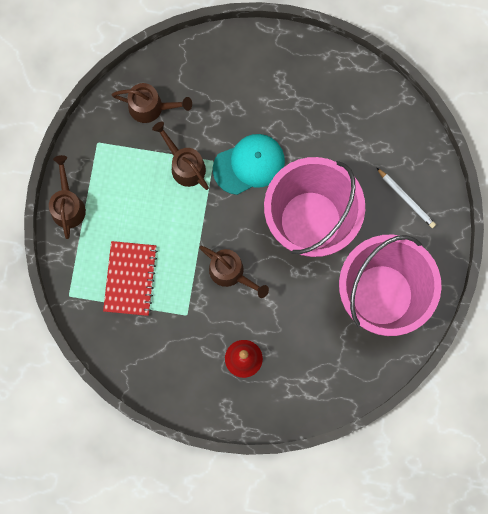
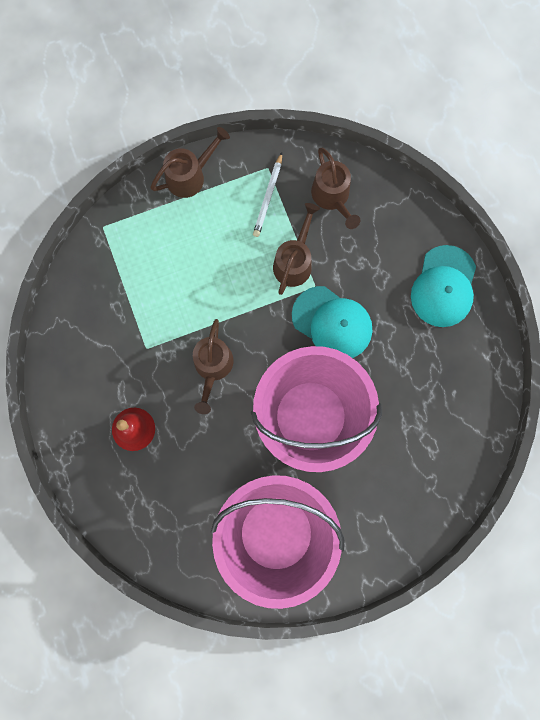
camera: 60 degrees right, 0 degrees up
(130, 279) = (152, 274): red notebook -> none
(269, 66) = (443, 286): none -> turquoise cap
(406, 199) = (392, 502): white pencil -> white pencil (268, 197)

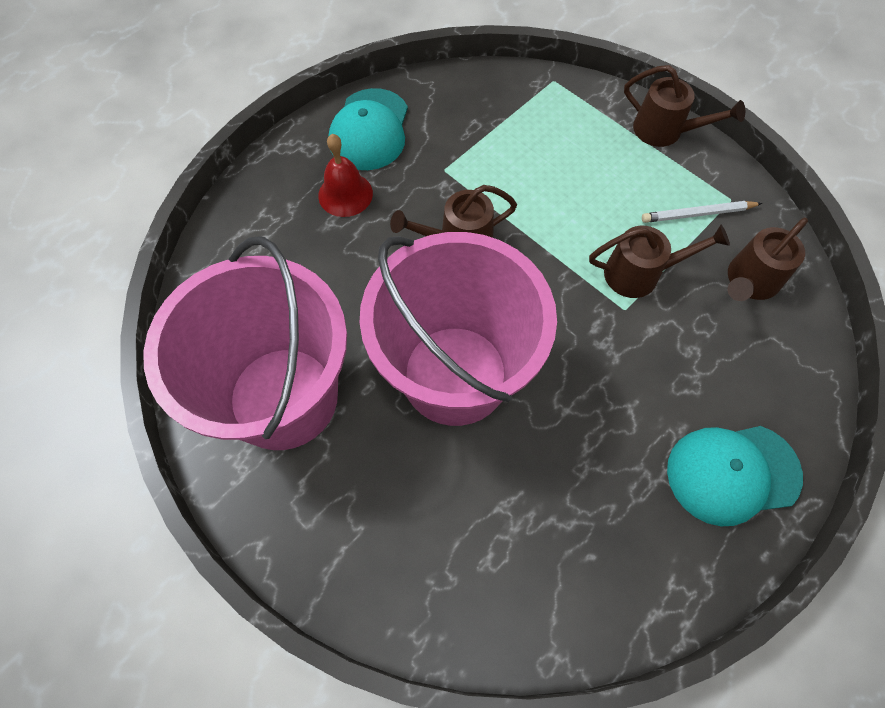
camera: 65 degrees right, 15 degrees down
(332, 323) = (591, 349): turquoise cap -> turquoise cap (369, 130)

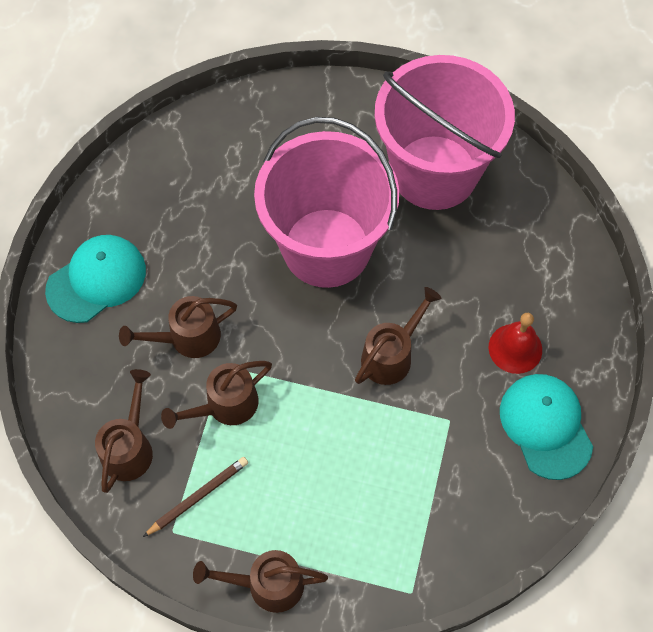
camera: 150 degrees right, 0 degrees up
(652, 355) = (187, 338): none -> brown watering can
(697, 214) = (198, 496): white pencil -> brown pencil

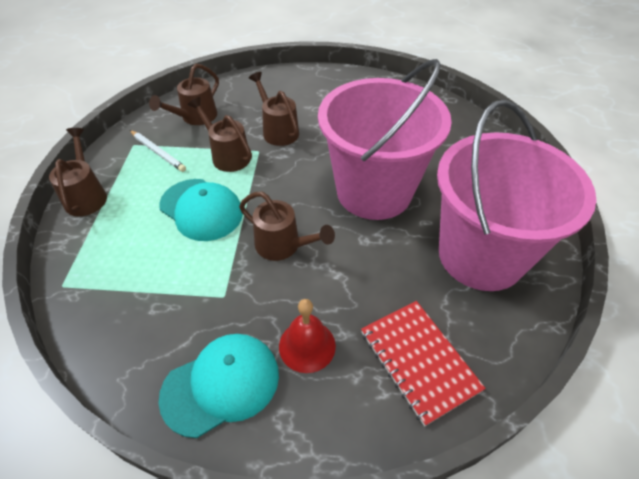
camera: 80 degrees right, 15 degrees down
(96, 280) = (312, 87): turquoise cap -> turquoise cap (201, 209)
(130, 446) = (195, 117): brown watering can -> brown watering can turned 120 degrees clockwise
(198, 496) = (158, 152): brown pencil -> white pencil
(540, 259) = (418, 361): none -> red notebook

